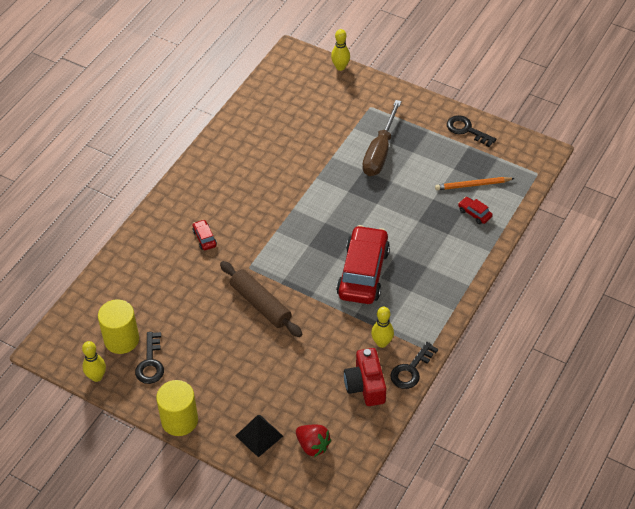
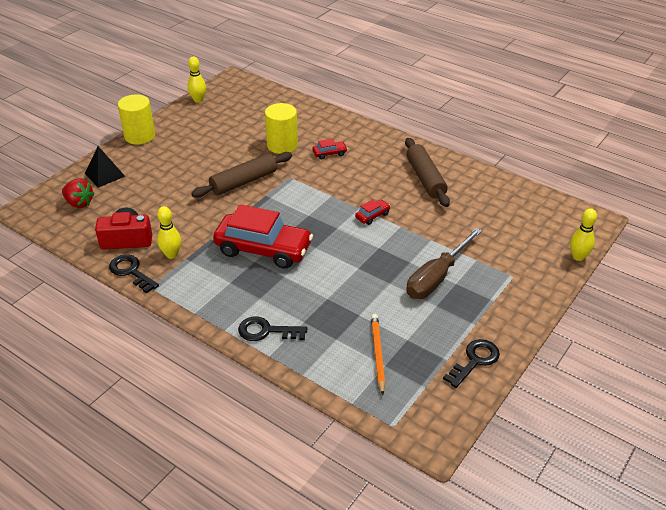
camera: 95 degrees right, 10 degrees down
(121, 339) = (230, 111): yellow cylinder -> yellow cylinder (282, 145)
(150, 363) = (201, 124): black key -> black key (266, 331)
(242, 162) = (425, 178): none -> brown rolling pin
(313, 446) = (79, 203): red strawberry -> red strawberry turned 105 degrees counterclockwise
(380, 152) = (437, 277): brown screwdriver -> brown screwdriver turned 75 degrees counterclockwise
(474, 213) = (330, 349): red car -> red car (372, 216)

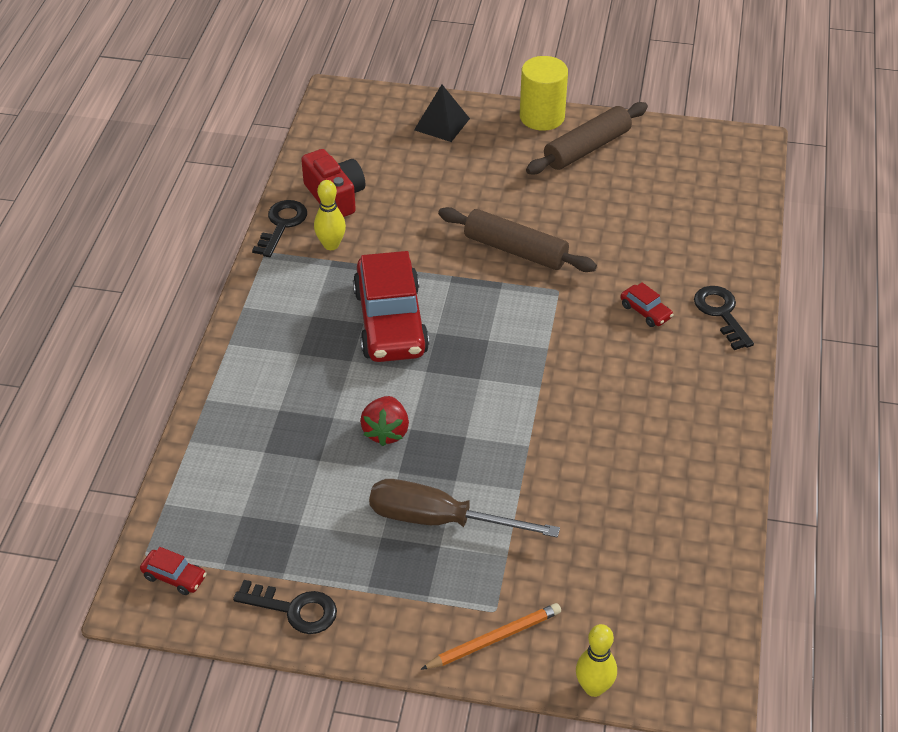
camera: 65 degrees right, 5 degrees up
(79, 203) = (375, 129): red strawberry -> red strawberry (386, 432)
(198, 100) = (667, 132): yellow bowling pin -> none
(266, 331) = (245, 381): black key -> black key (721, 313)
(282, 145) = (627, 255): yellow cylinder -> none
(372, 216) = (531, 407): red car -> red car (174, 577)
(378, 354) = (258, 502): orange pencil -> orange pencil (494, 639)
(425, 178) = (664, 440): brown rolling pin -> brown rolling pin (587, 148)

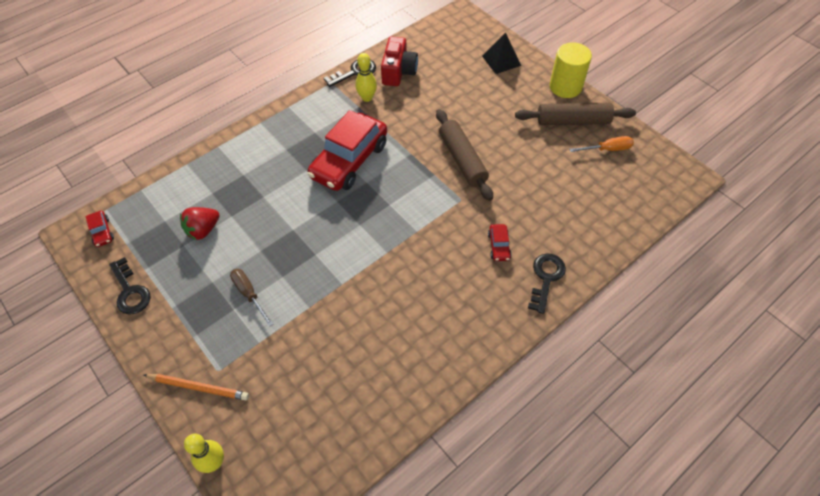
camera: 40 degrees right, 10 degrees up
(386, 432) = (279, 223): red strawberry -> red strawberry (203, 230)
(440, 520) = (249, 294): brown screwdriver -> brown screwdriver, size x0.57
(650, 158) = (607, 149): none -> orange screwdriver

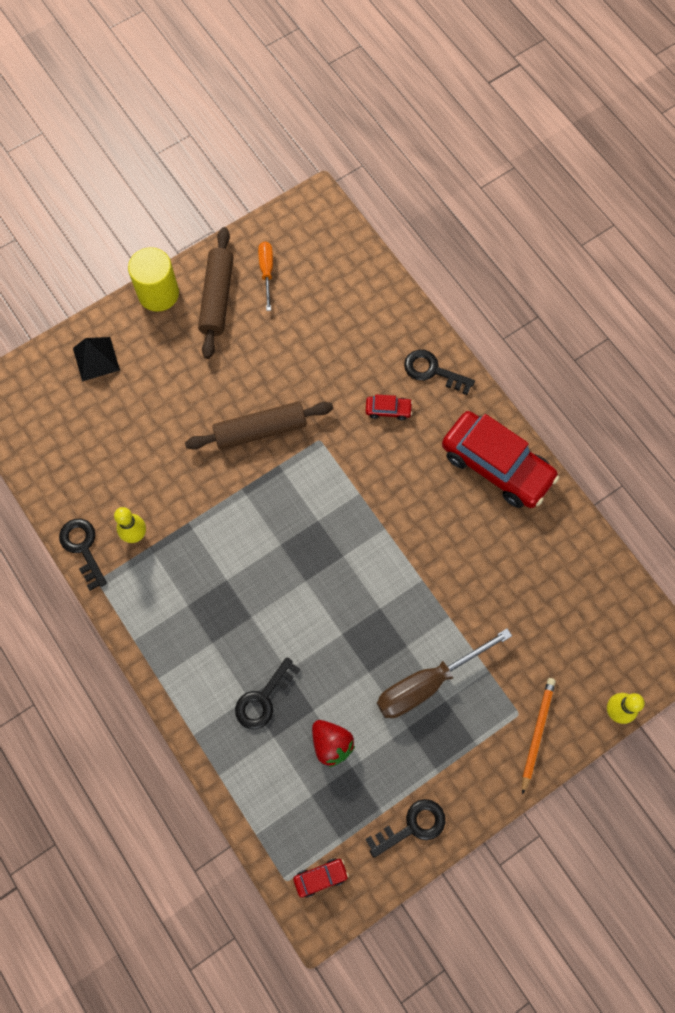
camera: 85 degrees left, 15 degrees up
(242, 184) = (263, 698): none -> black key
(249, 294) = (427, 683): brown screwdriver -> brown screwdriver, size x1.77
(349, 161) = (243, 563): red car -> red car (496, 465)
(398, 71) = (92, 490): red camera -> none

